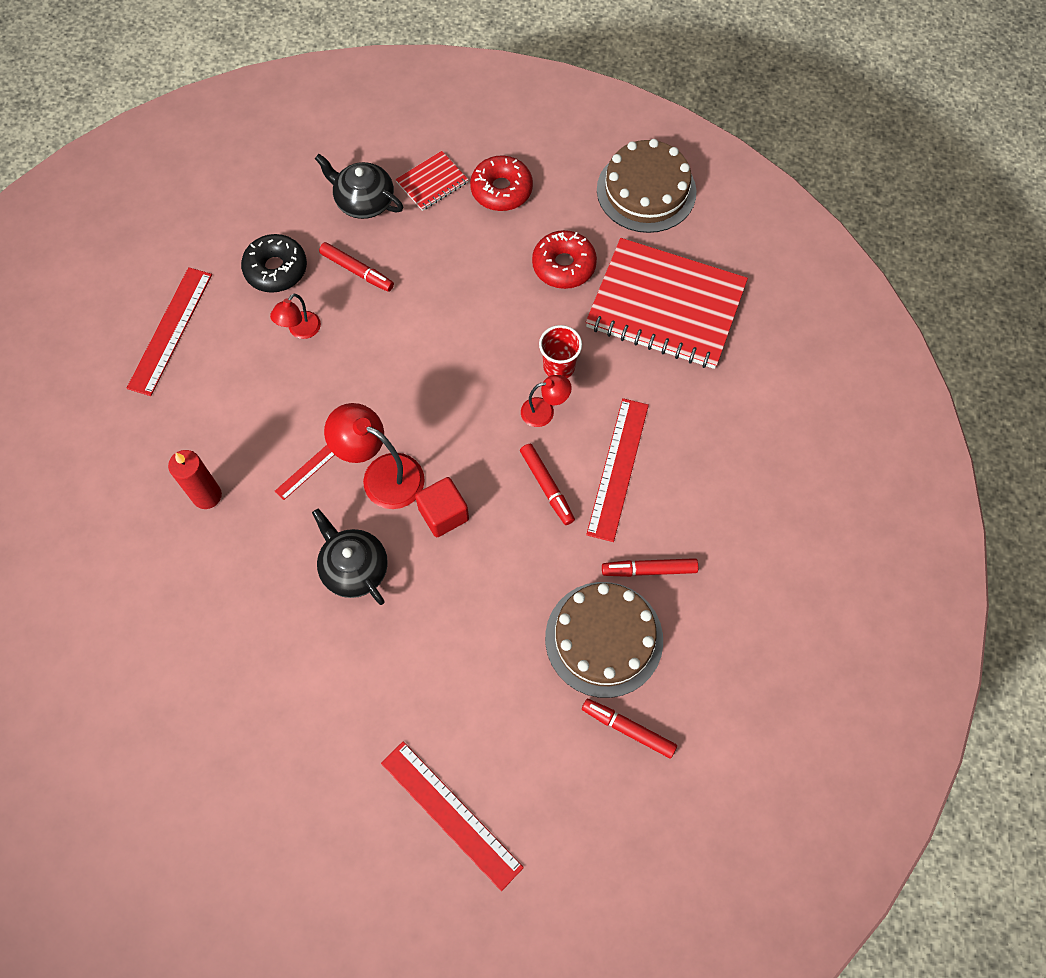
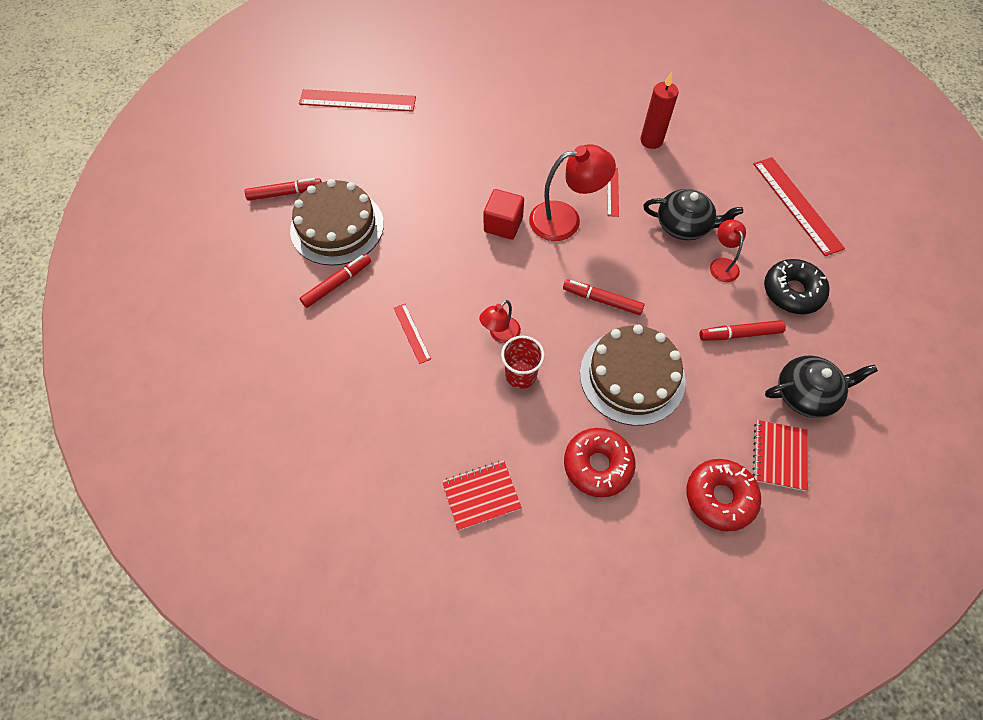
camera: 140 degrees right, 5 degrees down
(354, 568) = (526, 163): black teapot -> black teapot (684, 225)
(547, 486) = (451, 286): red marker -> red marker (602, 300)
(618, 468) = (412, 333): red ruler -> red ruler, size x0.50
(646, 191) = (599, 610): brown cake -> brown cake (632, 376)
(665, 306) = (481, 495): red notebook -> red notebook, size x0.45

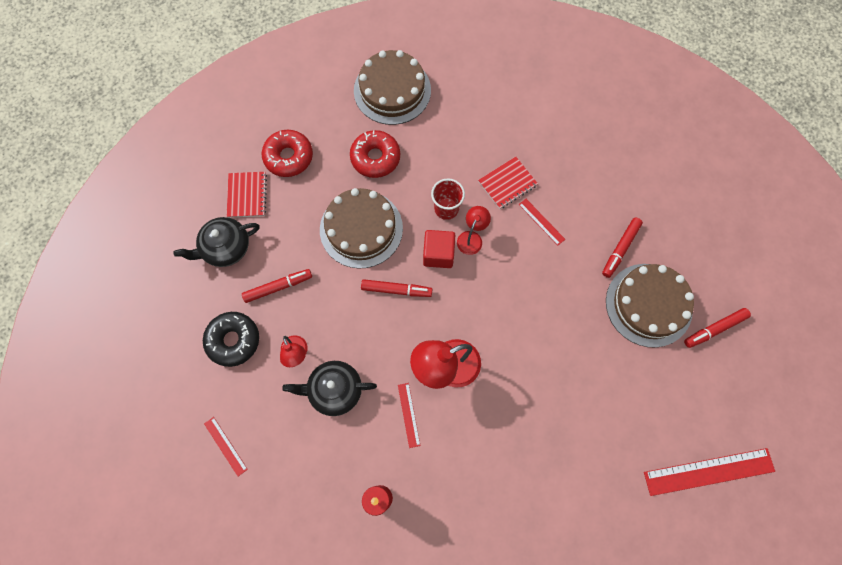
camera: 165 degrees right, 10 degrees up
(481, 495) = (449, 120): red notebook -> red notebook (507, 183)
(503, 225) = (502, 346): red cube -> red cube (438, 254)
(552, 568) = (392, 90): none -> brown cake
(797, 205) = (225, 446): red ruler -> red ruler, size x0.50

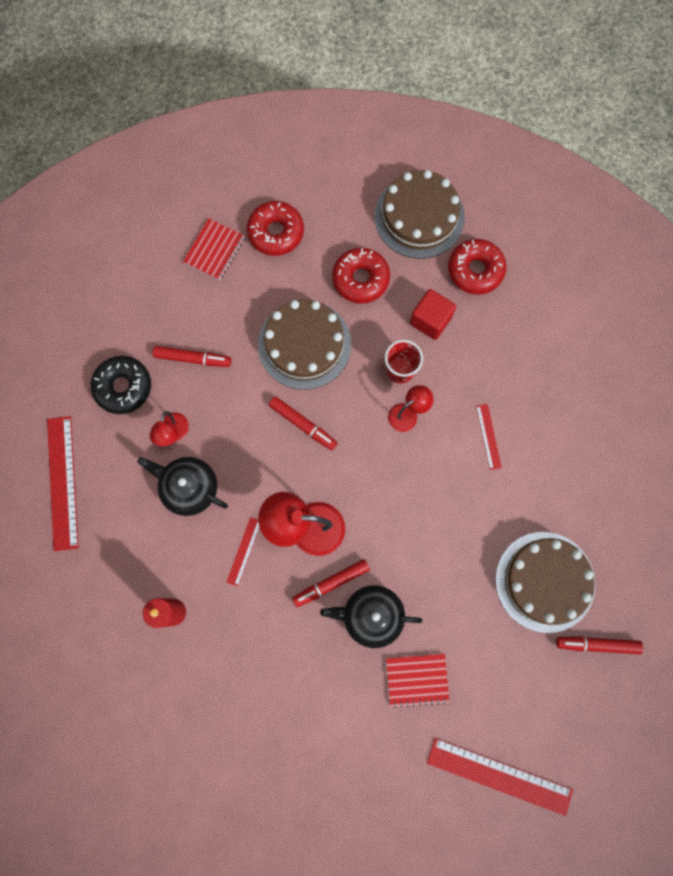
camera: 30 degrees right, 5 degrees up
(225, 248) = (165, 292): black teapot -> black teapot (371, 616)
(225, 446) = (62, 482): red ruler -> red ruler, size x1.99
(438, 254) = (365, 412): red cube -> red cube (430, 320)
(457, 107) = (475, 270): none -> red donut
(507, 183) = (478, 378): red notebook -> red notebook (417, 680)
(620, 249) = (552, 509): red marker -> red marker (331, 583)

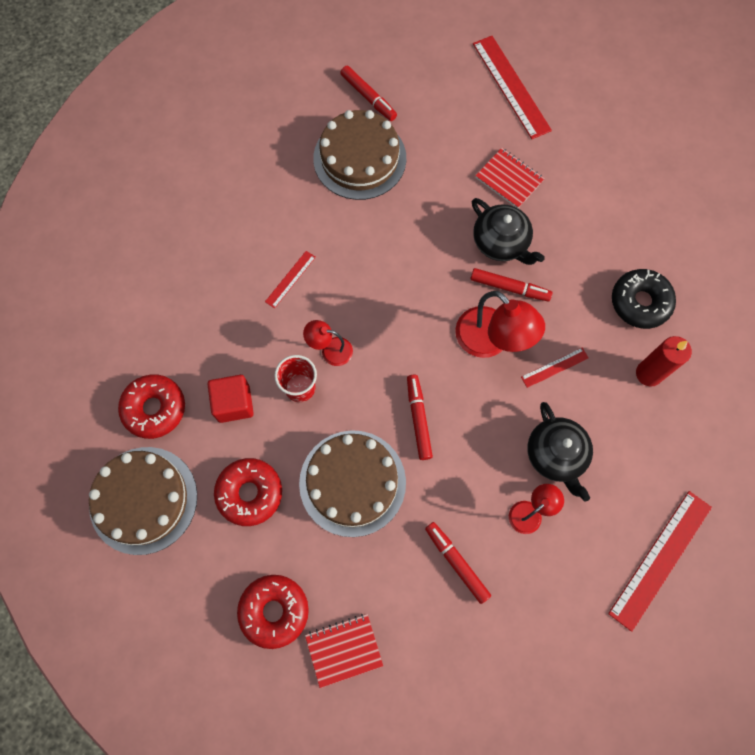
camera: 135 degrees left, 5 degrees down
(123, 387) = (539, 595): black donut -> black donut (640, 302)

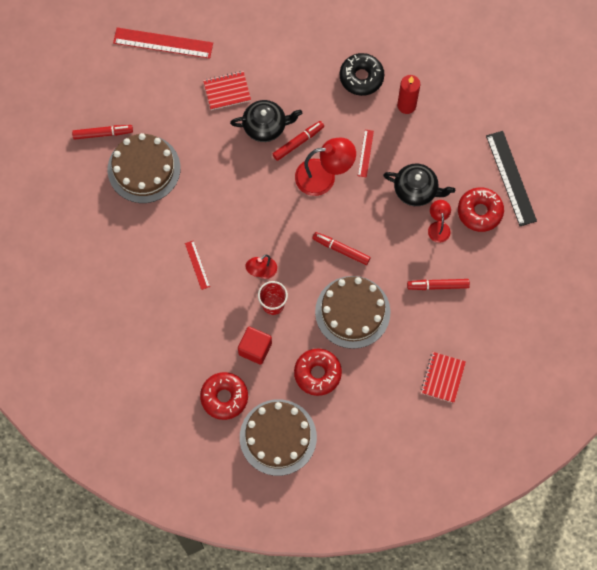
camera: 55 degrees left, 0 degrees up
(274, 611) = (395, 402): red donut -> red donut (480, 212)
(660, 559) = (511, 178): red ruler -> black ruler

